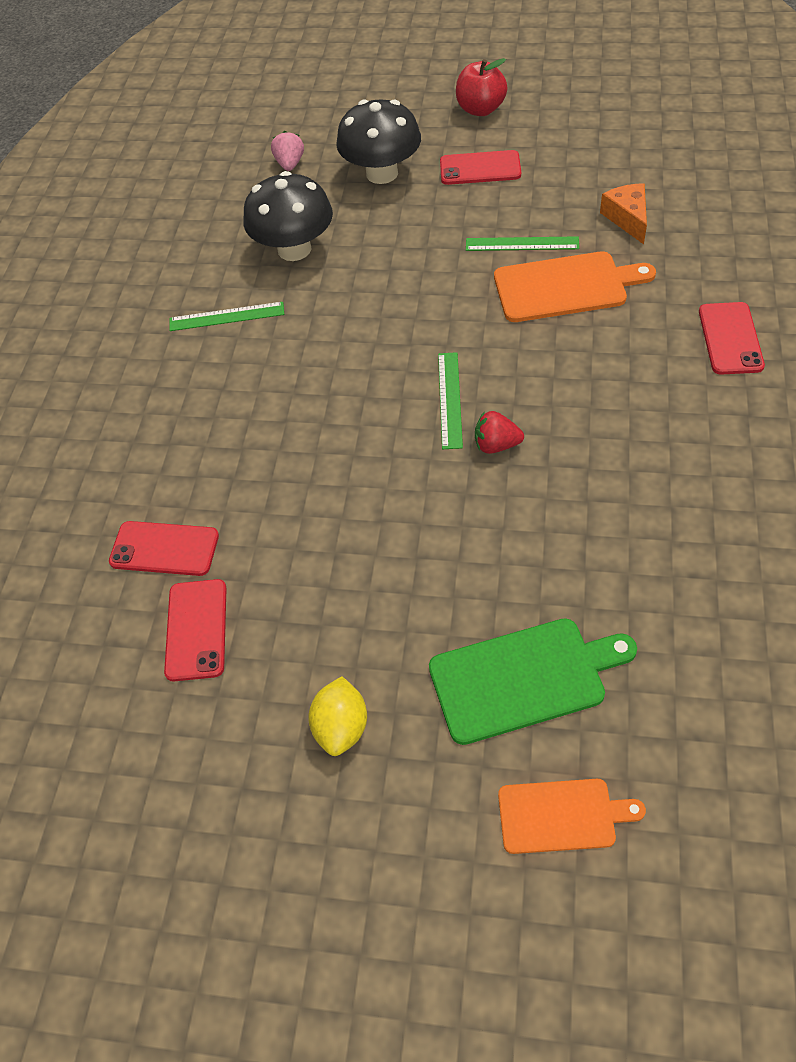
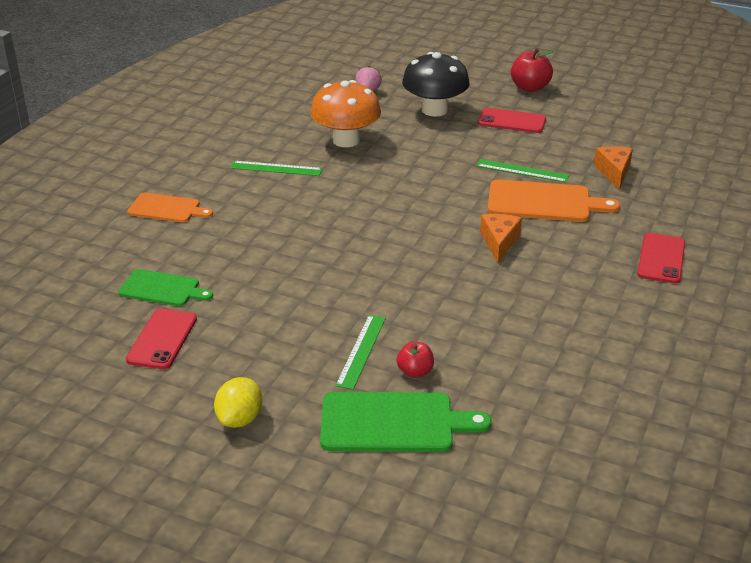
camera: 10 degrees right, 20 degrees down
(164, 549) = (162, 289): red phone -> green cutting board
(294, 249) = (346, 140): black mushroom -> orange mushroom
(450, 399) = (420, 249): green ruler -> green ruler (361, 351)
(496, 445) = (442, 283): red strawberry -> none
(518, 592) = (415, 372): none -> red apple
(538, 363) = (499, 242): none -> orange cheese
(562, 815) = (382, 510): orange cutting board -> orange cutting board (167, 209)

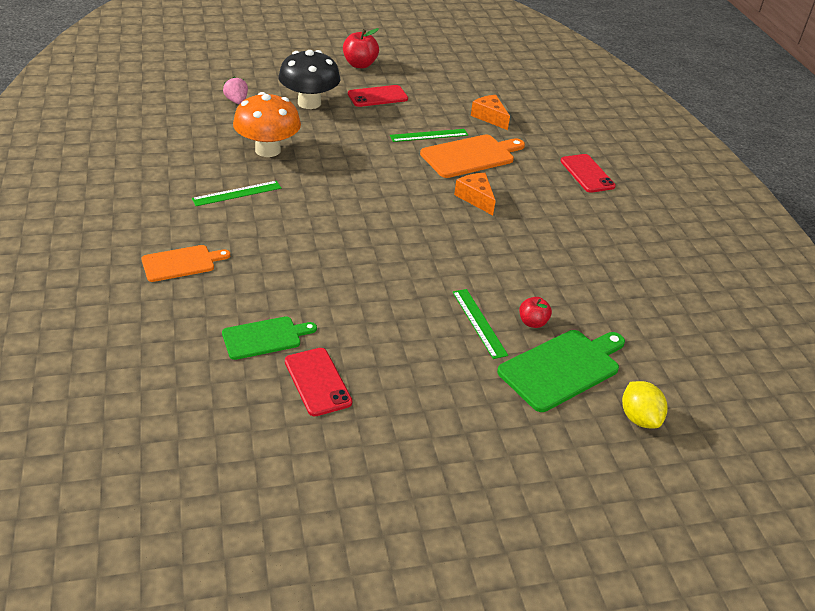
camera: 40 degrees left, 5 degrees up
(240, 419) = (456, 419): yellow lemon -> yellow lemon (639, 418)

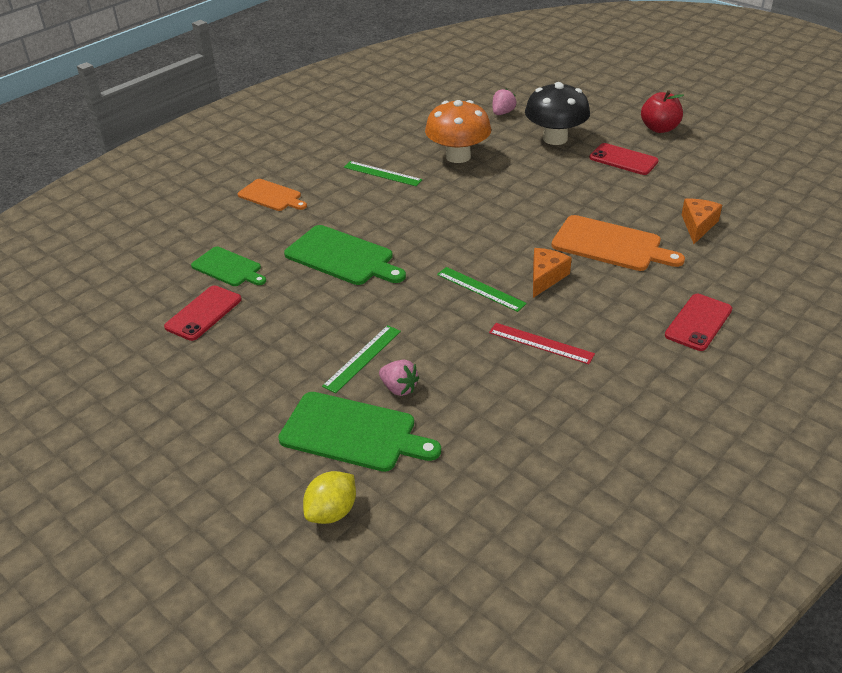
camera: 60 degrees right, 0 degrees up
(333, 270) = (343, 257): none -> green cutting board
(429, 135) = (607, 210): green ruler -> green ruler (480, 289)
(532, 322) = (399, 388): red apple -> pink strawberry
(546, 238) = (541, 343): none -> red ruler

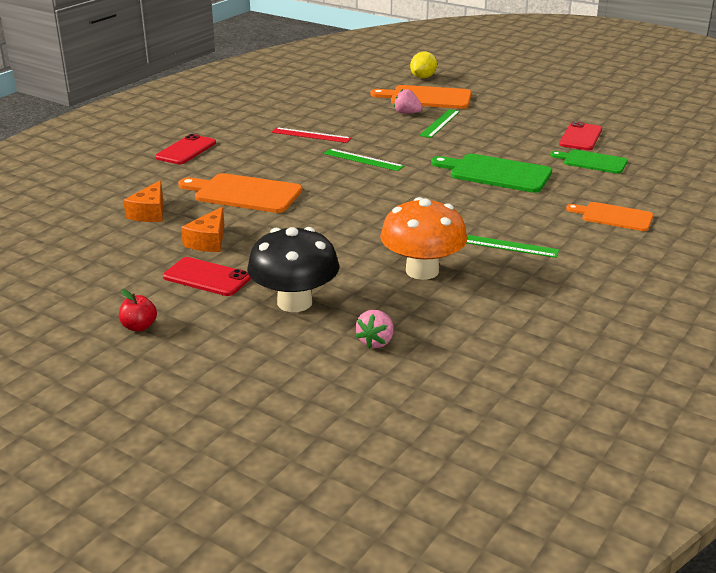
camera: 170 degrees right, 10 degrees down
(353, 433) = (427, 98): green cutting board -> orange cutting board
(545, 277) = (307, 169): orange cheese -> orange cheese (208, 241)
(659, 128) = (139, 327): red apple -> red apple, size x0.61

